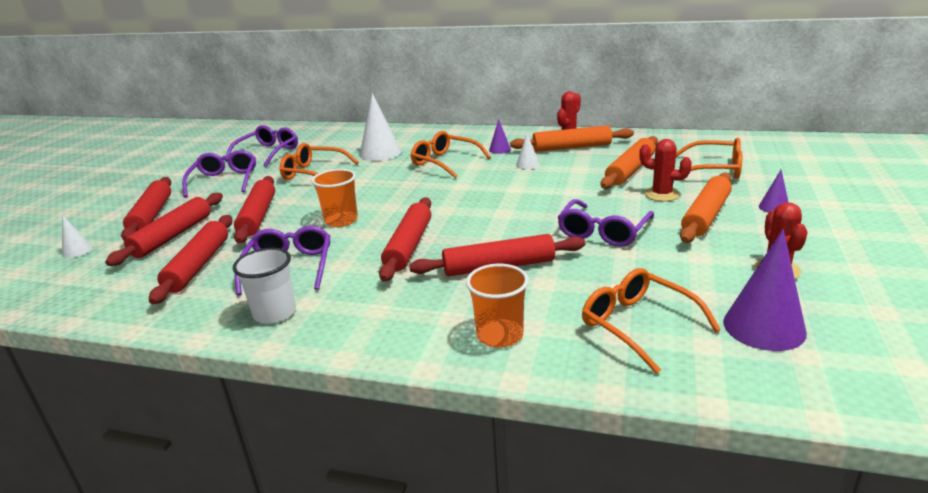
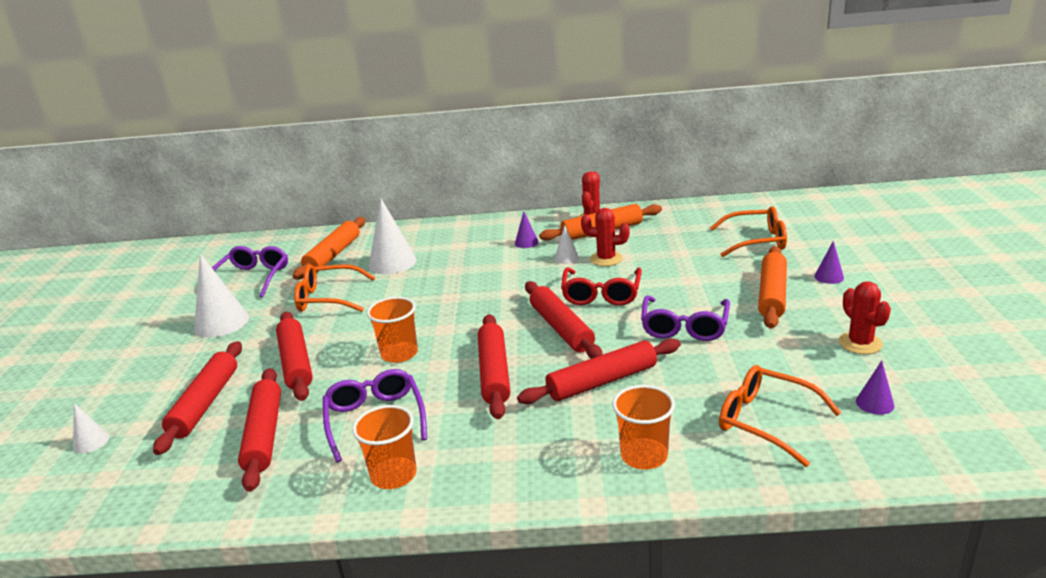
camera: 15 degrees left, 0 degrees up
(151, 216) = (158, 381): red rolling pin -> red rolling pin (561, 328)
(224, 181) = (221, 323): purple glasses -> white cone
(275, 313) = (393, 475): white cup -> orange cup
(445, 162) = (475, 265): orange glasses -> none
(541, 196) = (601, 294): none -> red glasses
(630, 170) = (675, 252): orange rolling pin -> orange rolling pin (333, 255)
(661, 194) = (719, 276): red cactus -> red cactus (606, 259)
(764, 327) = (874, 403): purple cone -> purple cone, size x0.51

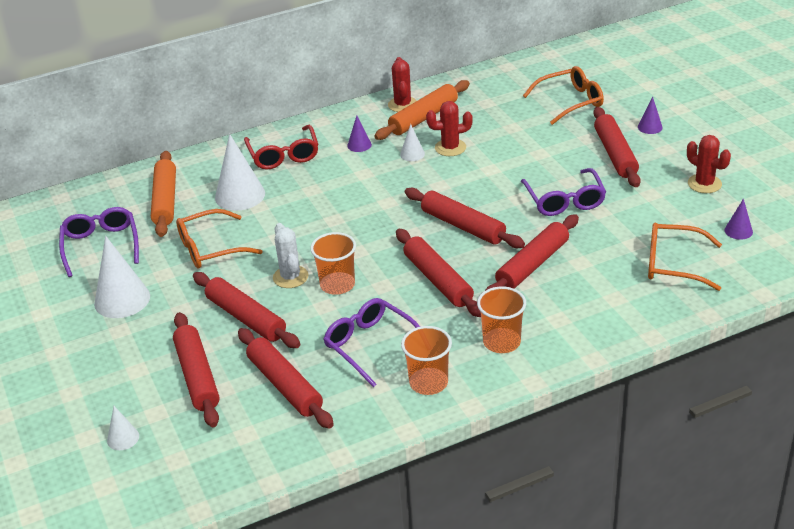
camera: 25 degrees left, 10 degrees up
(367, 337) = (290, 277): none -> white cactus
(601, 294) = (472, 185): red glasses -> red glasses (283, 155)
(644, 456) = (605, 314): orange cup -> orange cup (501, 342)
(772, 294) = (615, 154): orange rolling pin -> red rolling pin

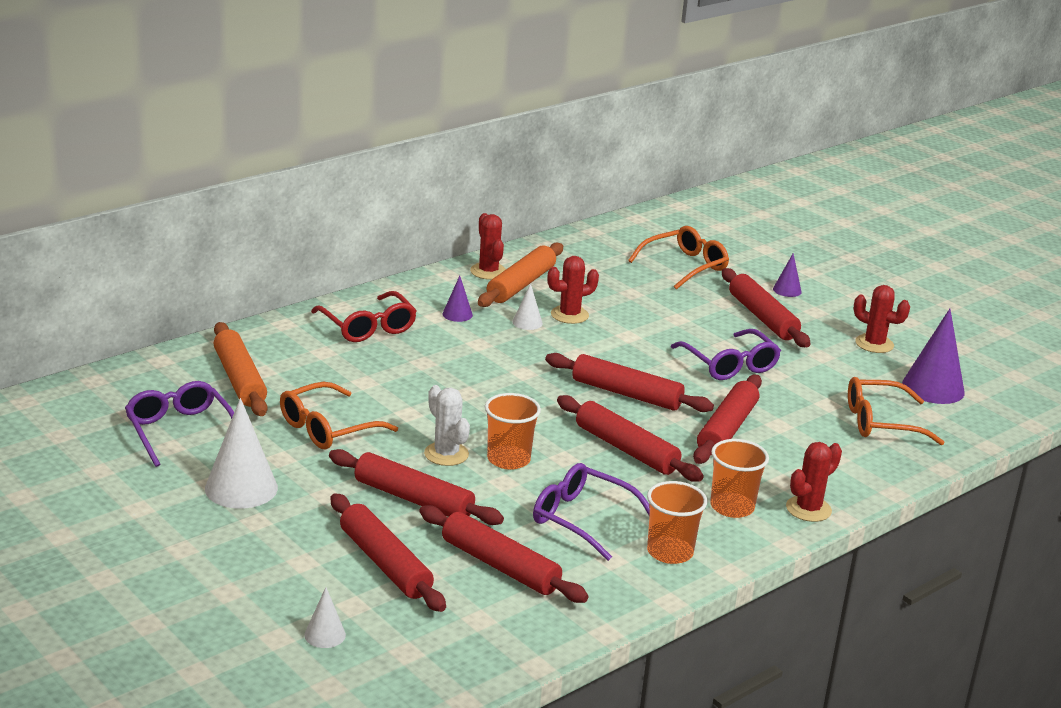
camera: 20 degrees left, 10 degrees down
(240, 195) = (335, 371): white cone -> none
(567, 348) = (808, 509): none -> red cactus
(738, 231) = (933, 388): purple cone -> purple cone, size x1.97

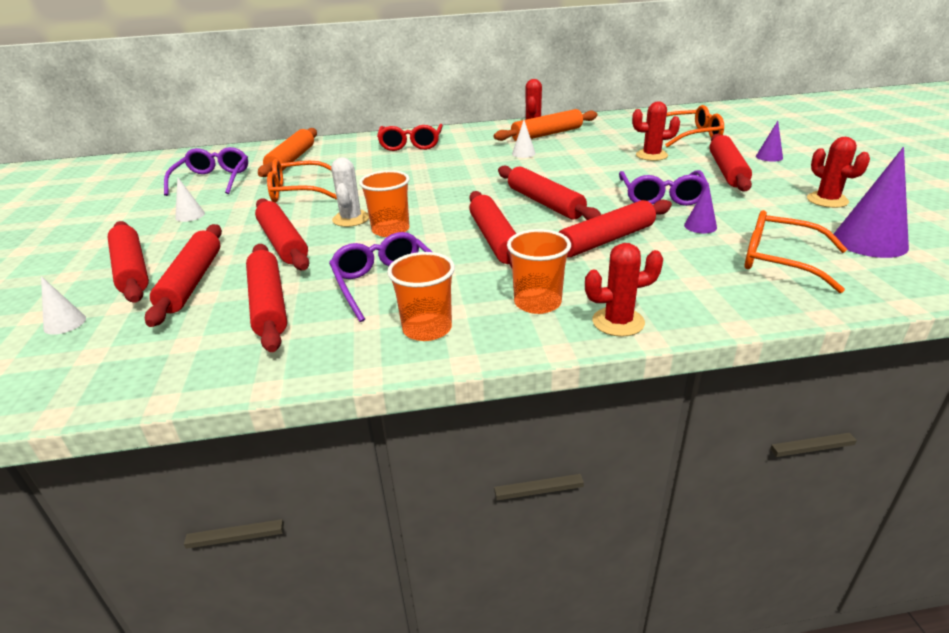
camera: 35 degrees right, 5 degrees up
(241, 488) = (190, 215): white cone -> white cone, size x0.51
(293, 567) = (131, 270): none -> red rolling pin
(457, 314) = (480, 144): purple cone -> purple cone (700, 226)
(569, 315) = (561, 153): red cactus -> red cactus (651, 155)

